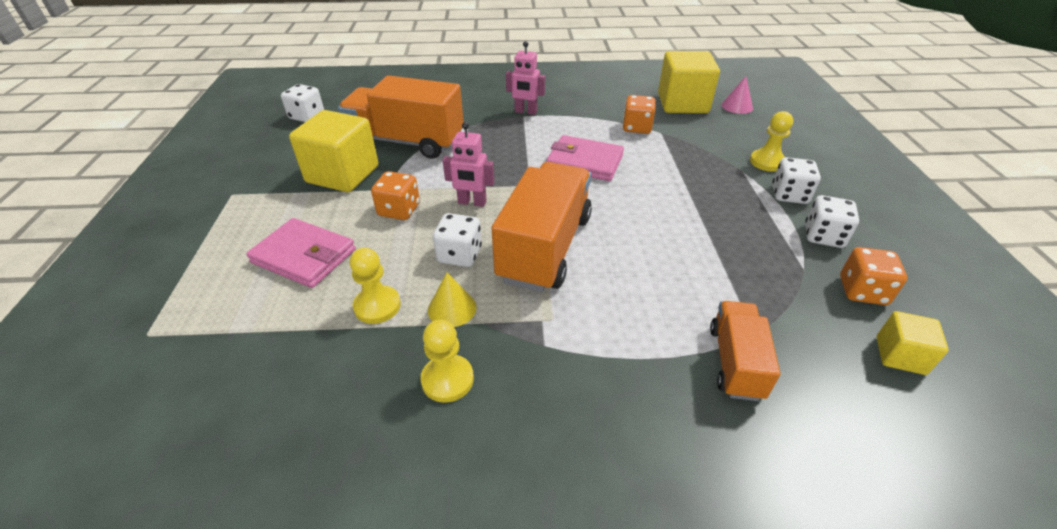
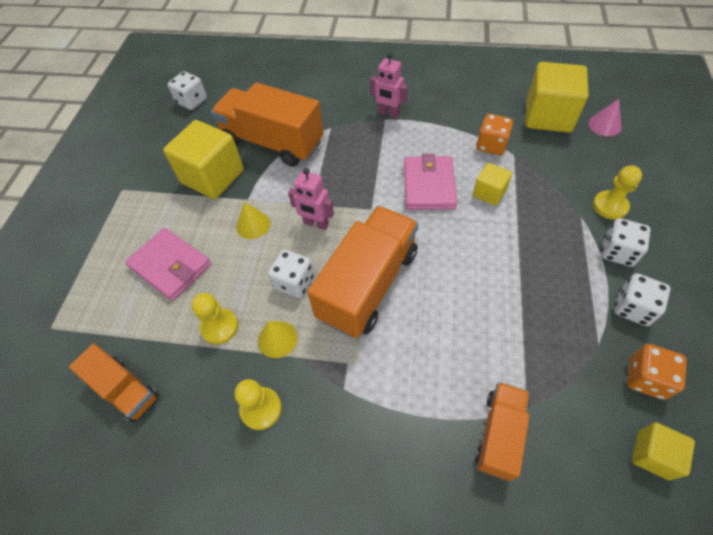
camera: 15 degrees right, 15 degrees up
(261, 386) = (125, 389): none -> orange truck
(399, 210) = (253, 225): orange dice -> yellow cone
(584, 162) = (429, 186): pink wallet -> pink wallet turned 60 degrees clockwise
(647, 162) = (489, 193): none -> yellow cube

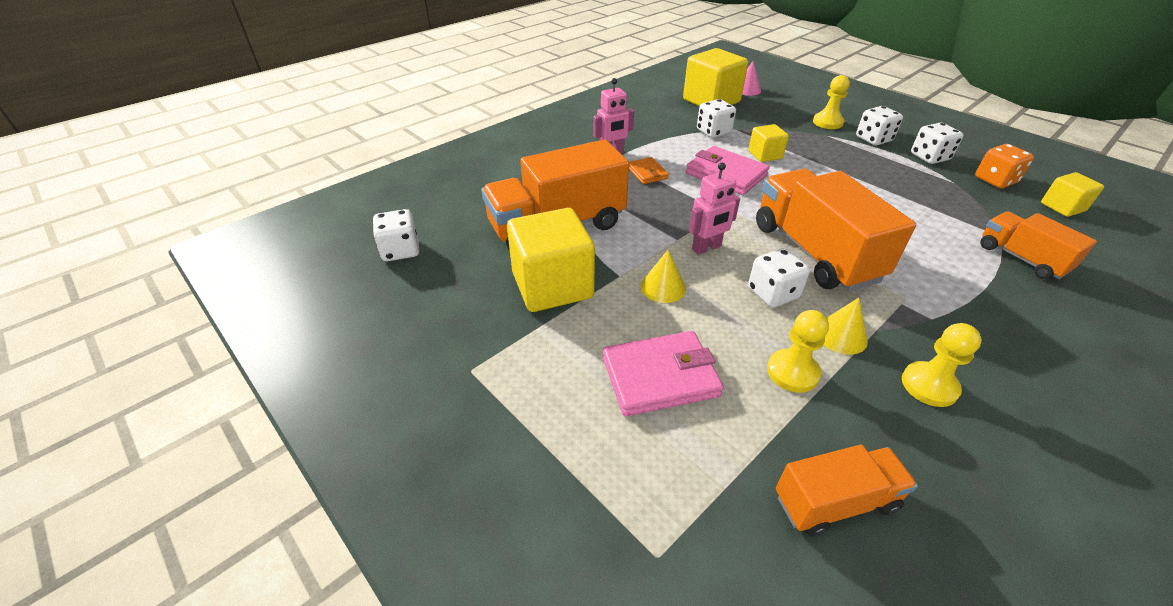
camera: 55 degrees left, 15 degrees down
(382, 145) = (647, 173): none -> orange wallet
(491, 145) = (713, 132): orange dice -> white dice

